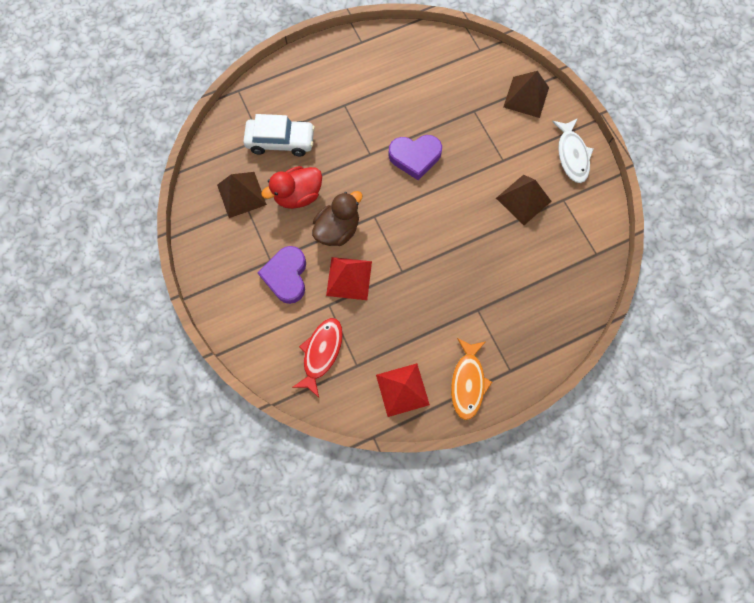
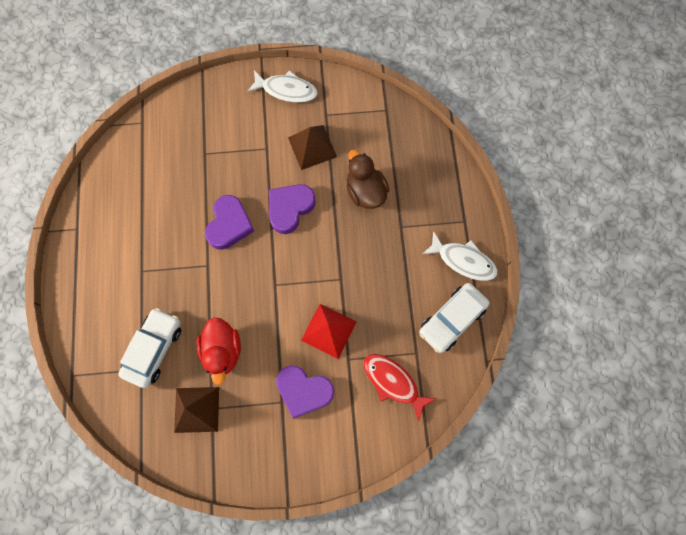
camera: 70 degrees left, 0 degrees up
(338, 229) = (275, 324): brown duck -> brown duck (365, 192)
(402, 389) = (452, 320): red pyramid -> white car
(452, 202) = (290, 208): none -> purple heart
(467, 382) = (463, 260): orange fish -> white fish
(526, 97) = (211, 103): brown pyramid -> none

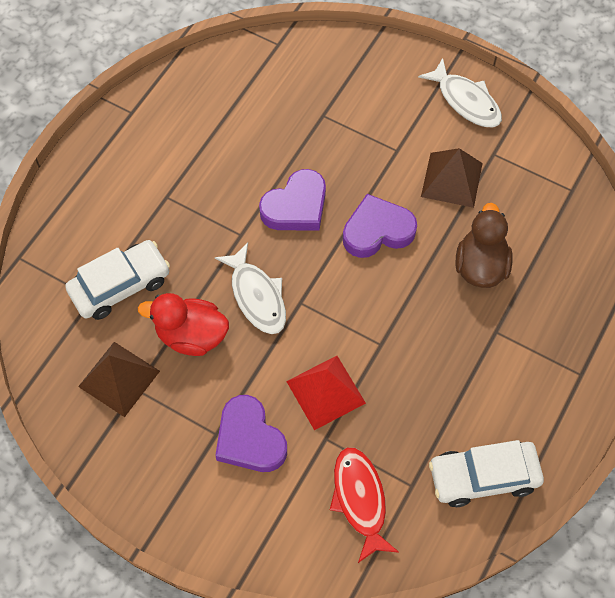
camera: 35 degrees right, 10 degrees down
(222, 351) = (191, 335): red duck -> red duck turned 75 degrees clockwise
(463, 260) = (546, 418): white fish -> white fish (257, 296)

